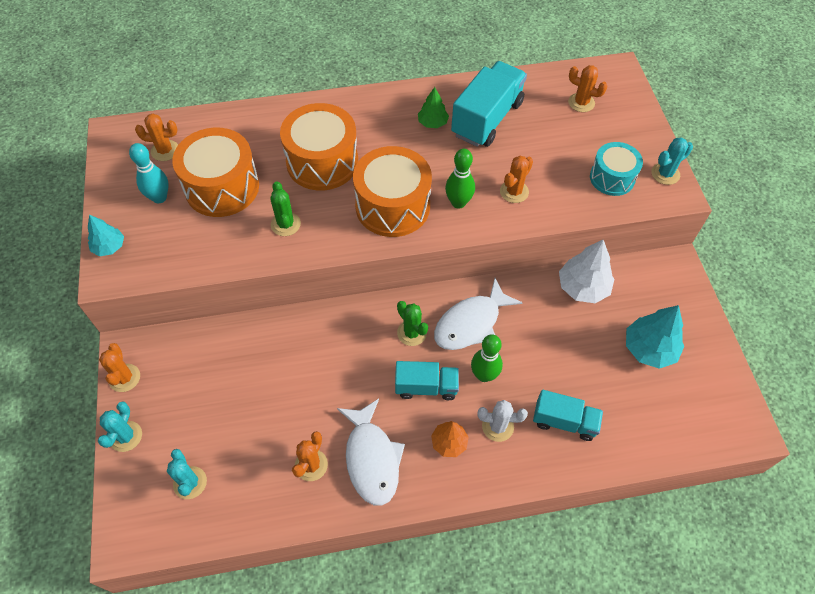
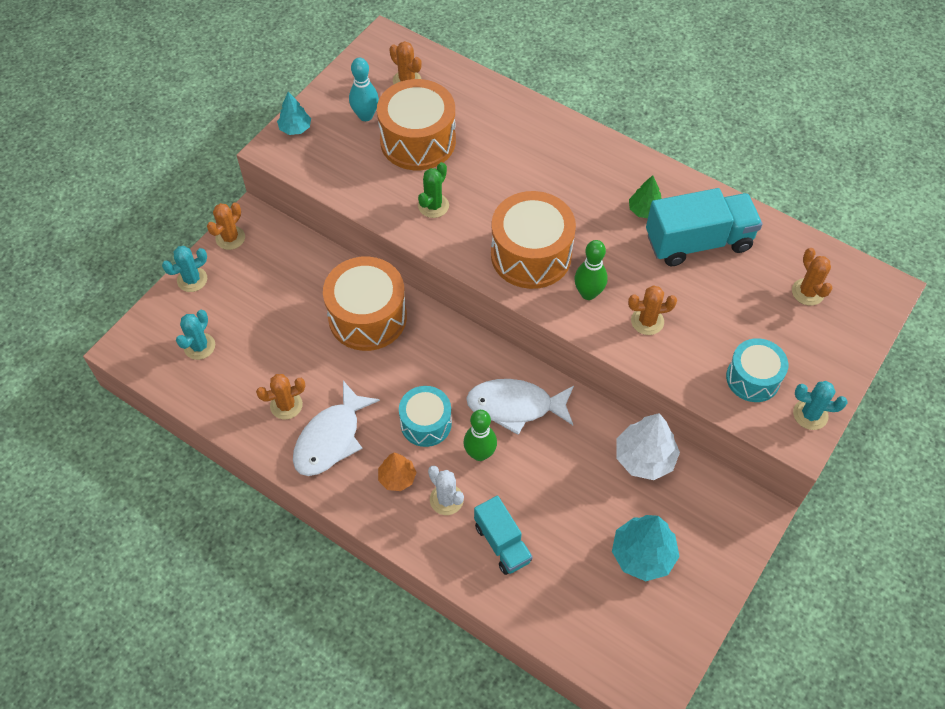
camera: 45 degrees right, 0 degrees up
(322, 162) = (515, 177): orange drum -> orange drum (367, 317)
(412, 333) = (460, 374): green cactus -> none
(426, 387) = (426, 423): turquoise truck -> turquoise drum

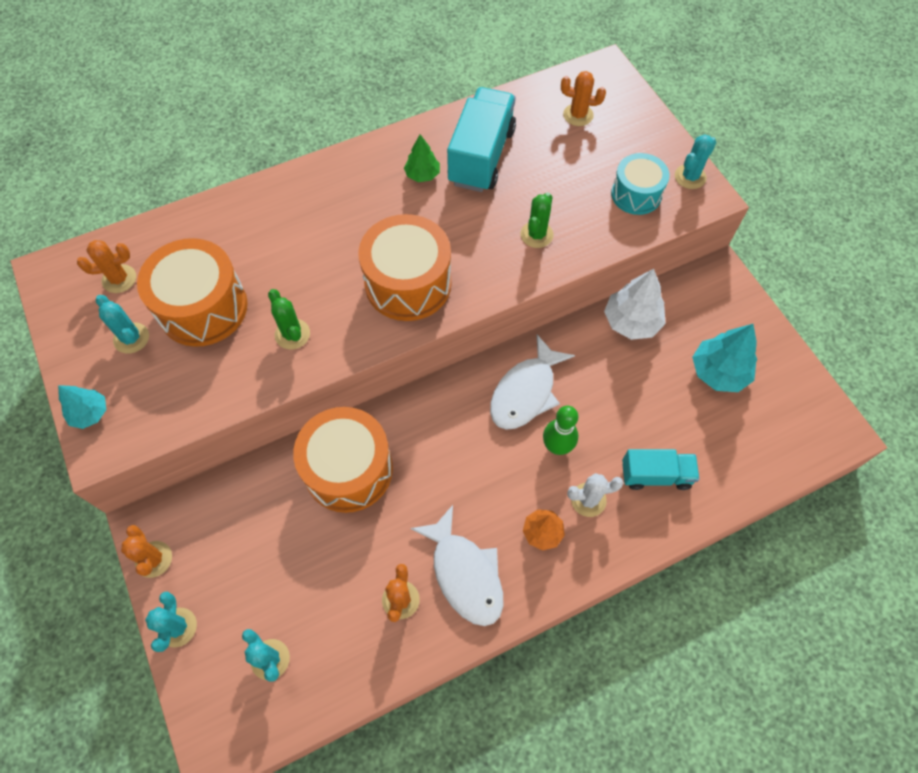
camera: 60 degrees left, 5 degrees up
(365, 116) = (131, 338): turquoise bowling pin -> turquoise cactus
(426, 423) = (499, 476): turquoise drum -> none
(588, 293) = (480, 262): green bowling pin -> none
(647, 321) = (536, 235): orange cactus -> green cactus

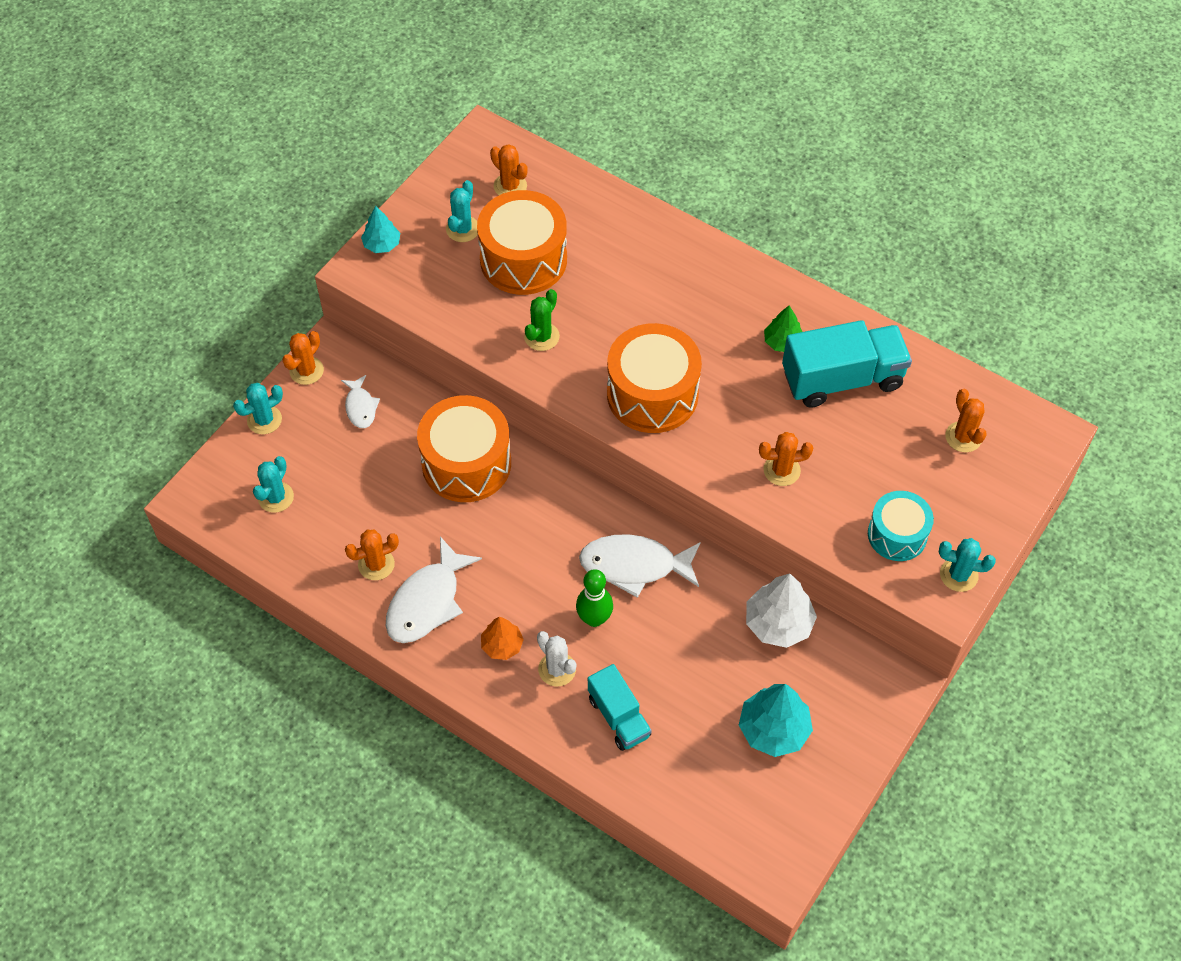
camera: 60 degrees right, 5 degrees down
(228, 529) = (360, 407): none -> white fish
(536, 235) = (781, 470): green cactus -> orange cactus

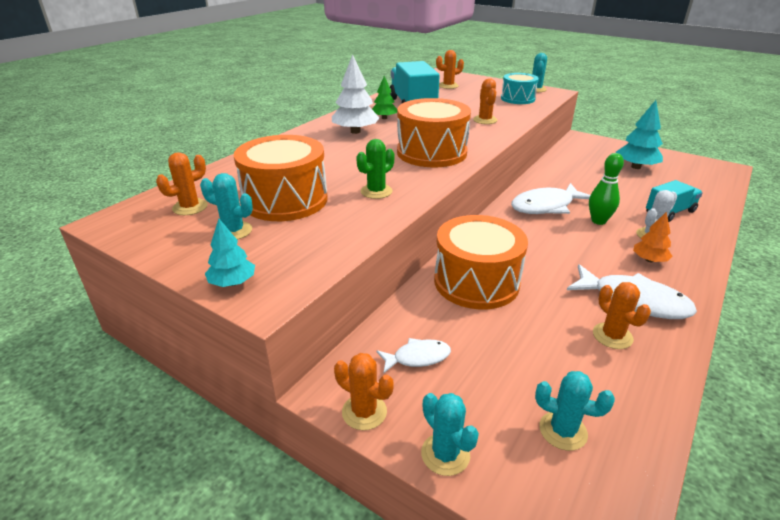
camera: 90 degrees left, 25 degrees down
(541, 337) = (376, 191): green cactus -> green cactus turned 75 degrees counterclockwise
(634, 566) = (546, 206): white fish -> white fish turned 60 degrees clockwise
(778, 623) = (563, 164): white tree -> white tree (355, 131)

